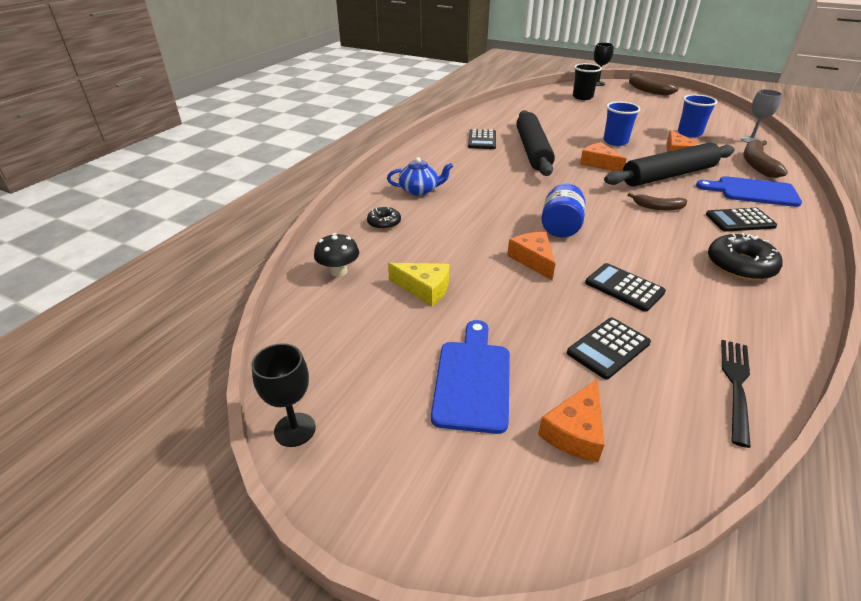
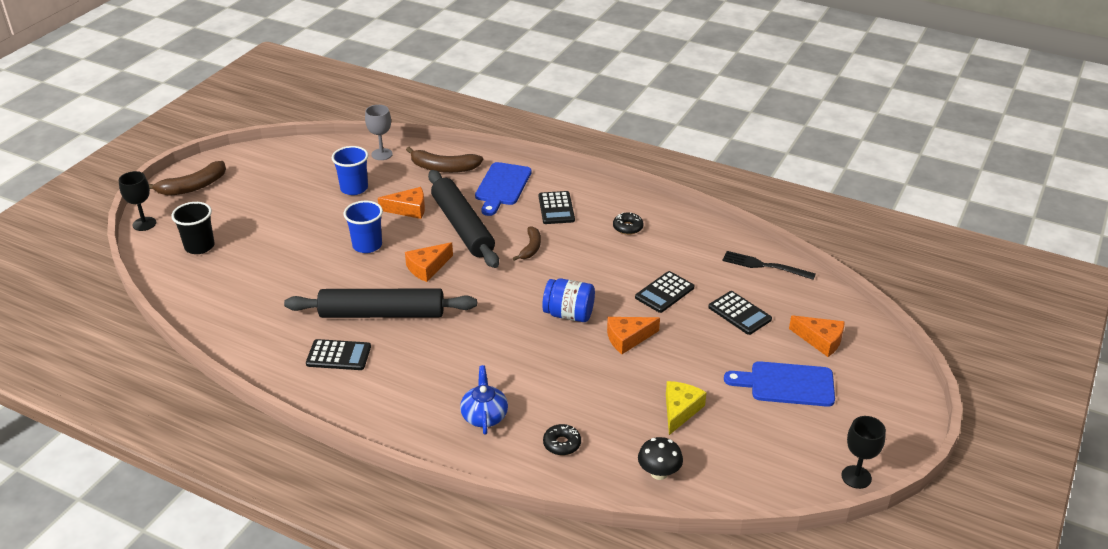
camera: 90 degrees left, 0 degrees up
(740, 265) = (627, 227): black donut -> black donut, size x0.58

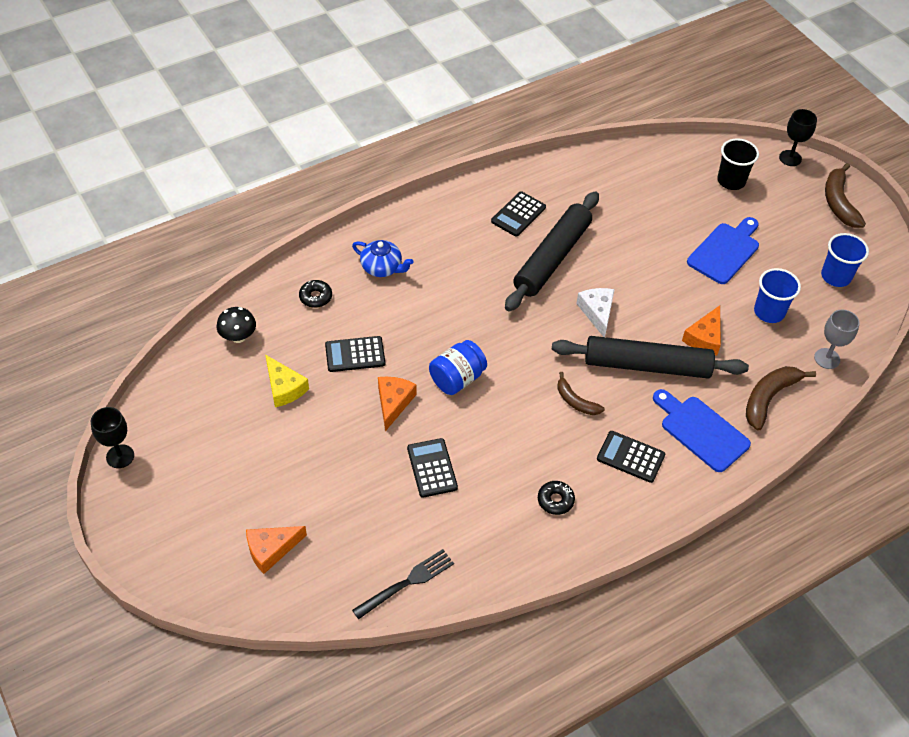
camera: 120 degrees right, 15 degrees up
(367, 245) = (661, 285): blue cup -> blue cup (836, 276)
(427, 267) = (597, 312): orange cheese -> white cheese
(739, 313) = (357, 509): black calculator -> black calculator (355, 354)
(786, 384) = (246, 481): blue cutting board -> blue cutting board (725, 251)

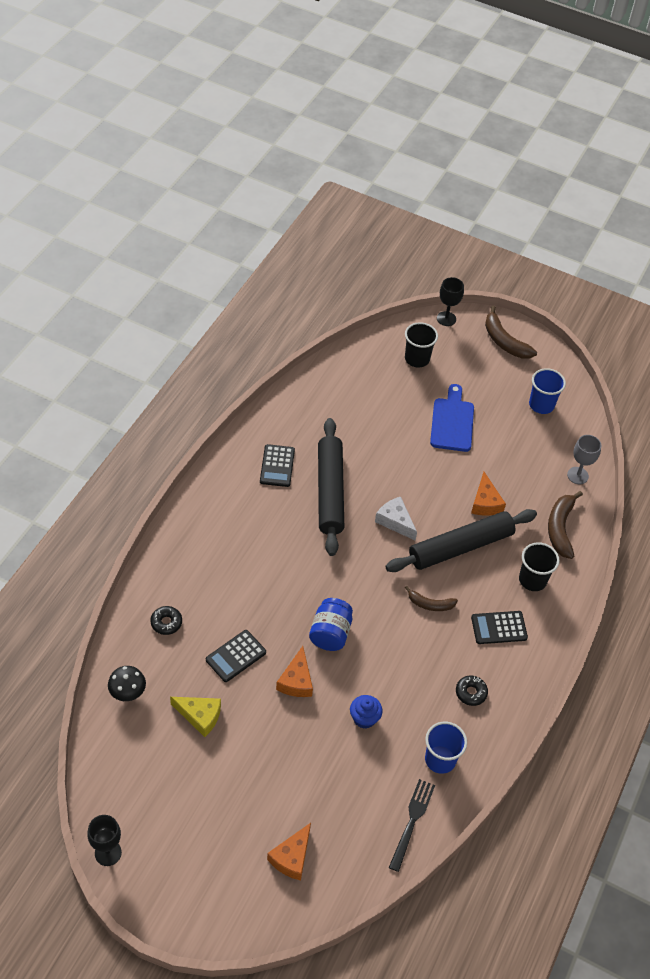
camera: 35 degrees left, 0 degrees up
(382, 268) = (202, 568): blue teapot -> none
(393, 403) = (296, 681): orange cheese -> orange cheese turned 150 degrees counterclockwise
(432, 468) = (364, 718): black calculator -> blue cupcake
(701, 431) = (532, 580): blue cutting board -> black cup
(769, 312) = (515, 458): blue cup -> blue cup (440, 759)

